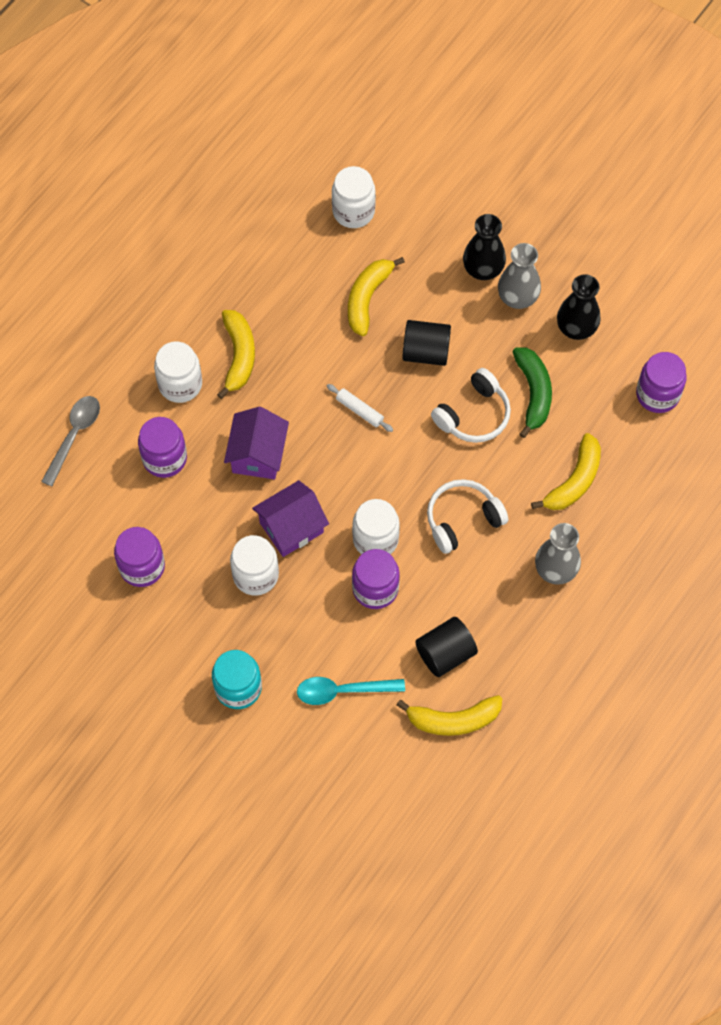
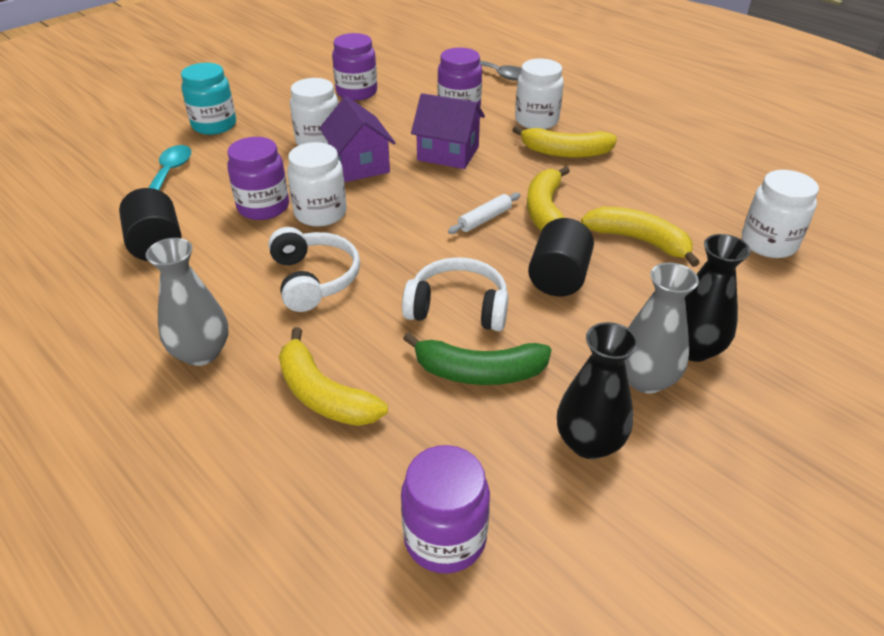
camera: 100 degrees right, 25 degrees down
(453, 720) = (78, 241): yellow banana -> yellow banana (545, 211)
(473, 414) = (458, 308): white headphones -> white headphones turned 135 degrees clockwise

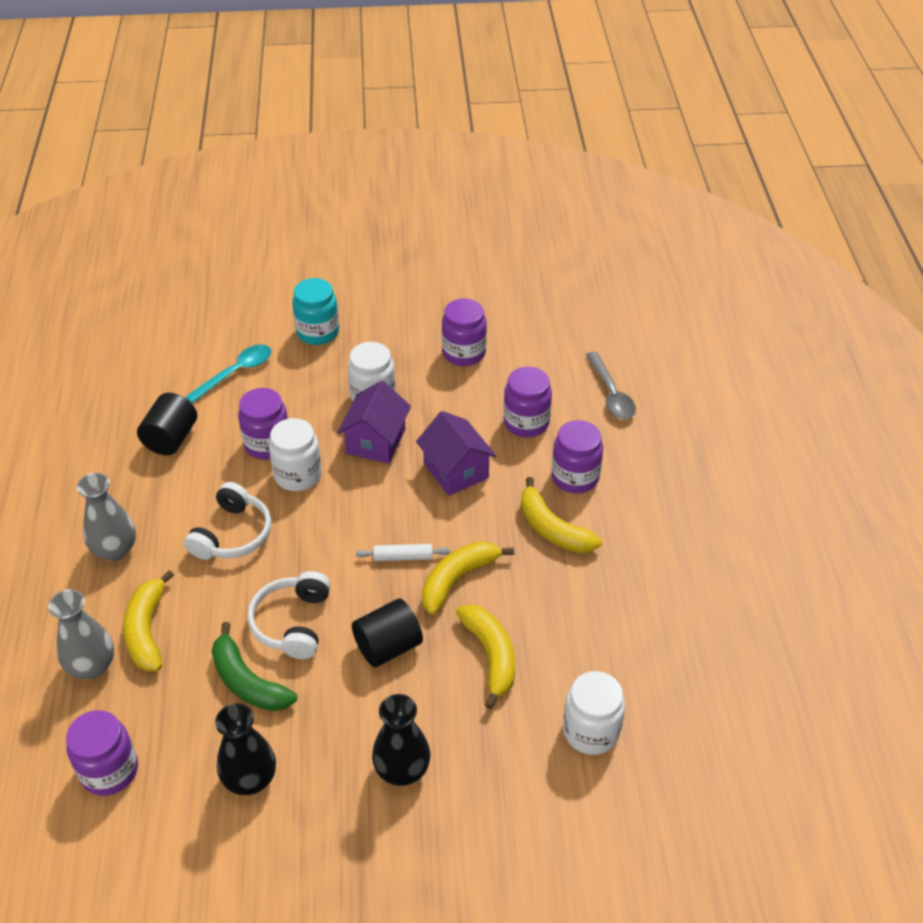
camera: 40 degrees right, 5 degrees up
(458, 308) = (293, 623): white headphones -> white headphones turned 135 degrees counterclockwise
(536, 121) = (575, 477): white jar -> purple jar
(645, 379) = (340, 766): grey vase -> grey vase (92, 666)

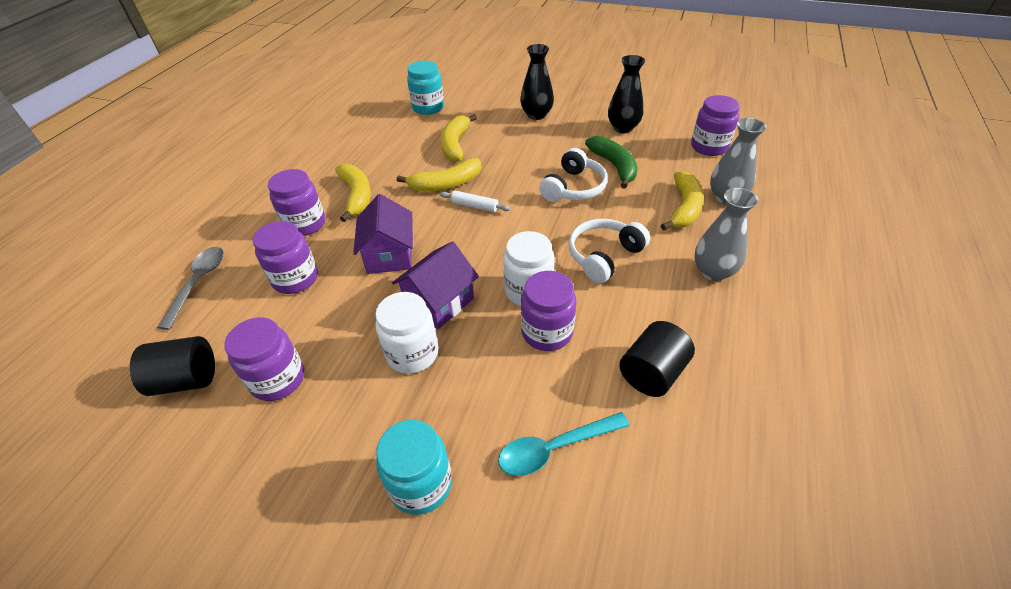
camera: 155 degrees left, 0 degrees up
(388, 646) = (515, 162): black cylinder -> black cylinder (186, 380)
(591, 731) = (428, 107): white jar -> turquoise jar

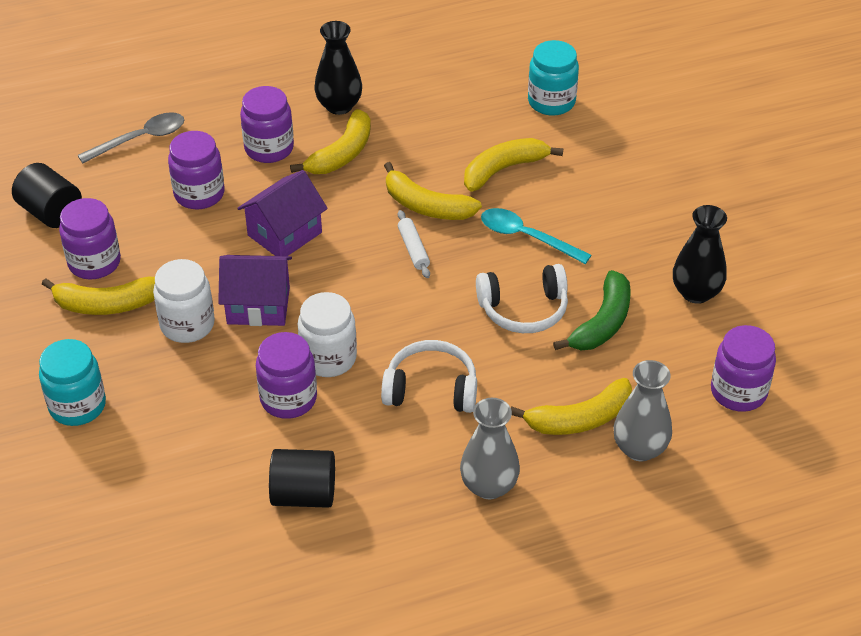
camera: 50 degrees right, 0 degrees up
(331, 396) = (106, 304): none -> yellow banana
(536, 115) = (639, 201): black vase -> black vase (339, 106)
(554, 448) = (170, 466): turquoise spoon -> turquoise spoon (526, 237)

